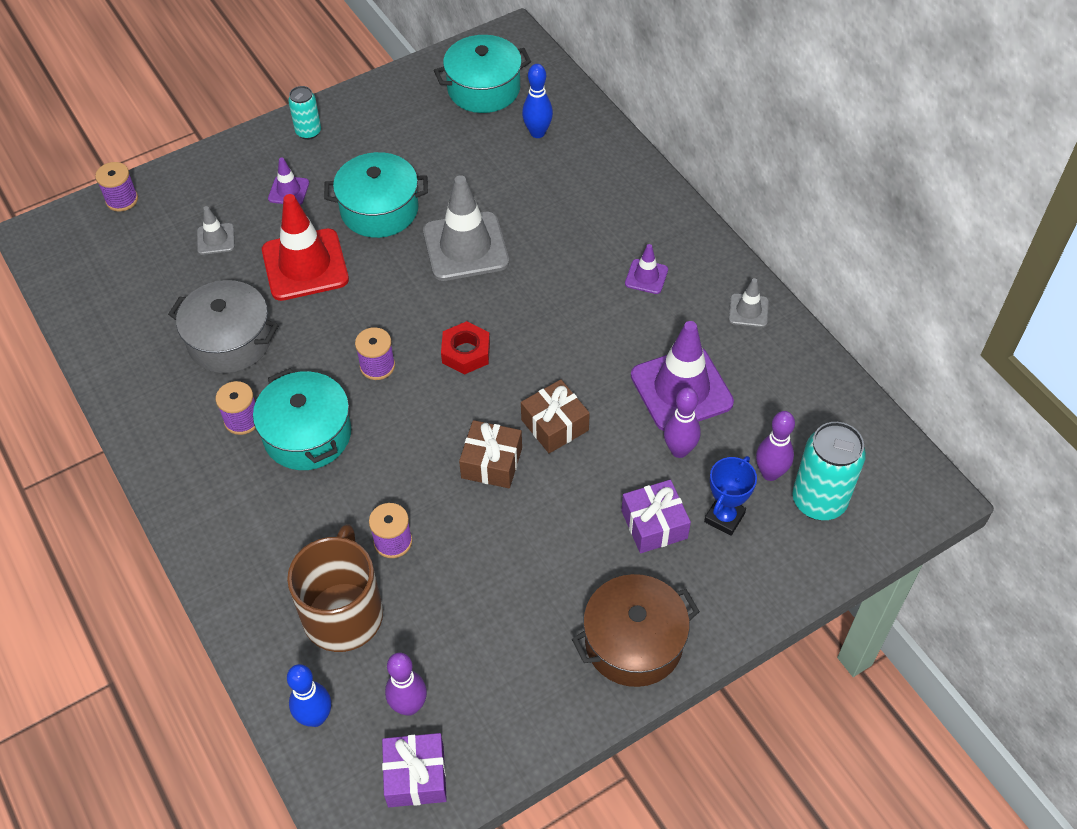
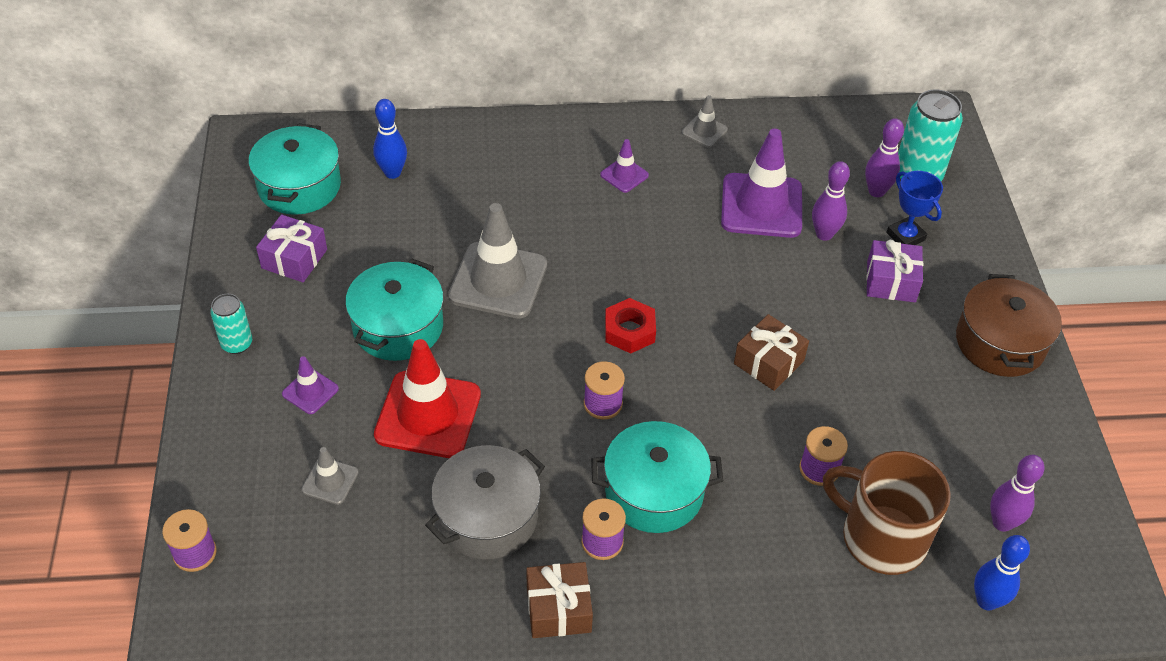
camera: 65 degrees left, 5 degrees down
(416, 776) = (1075, 544): purple gift -> purple gift (294, 259)
(554, 425) = (751, 302): brown gift -> brown gift (558, 609)

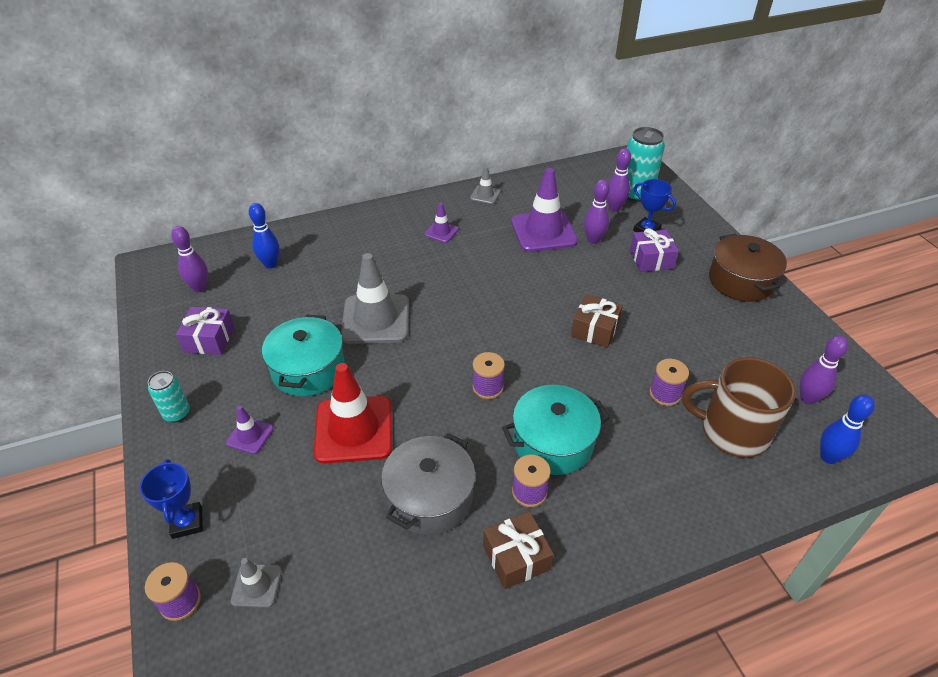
camera: 15 degrees left, 5 degrees down
(220, 472) = (187, 522): none -> blue trophy
(299, 186) = (199, 288): turquoise pot -> purple bowling pin
(330, 481) = (287, 504): grey traffic cone -> grey traffic cone (256, 585)
(629, 331) = (486, 331): red nut -> none

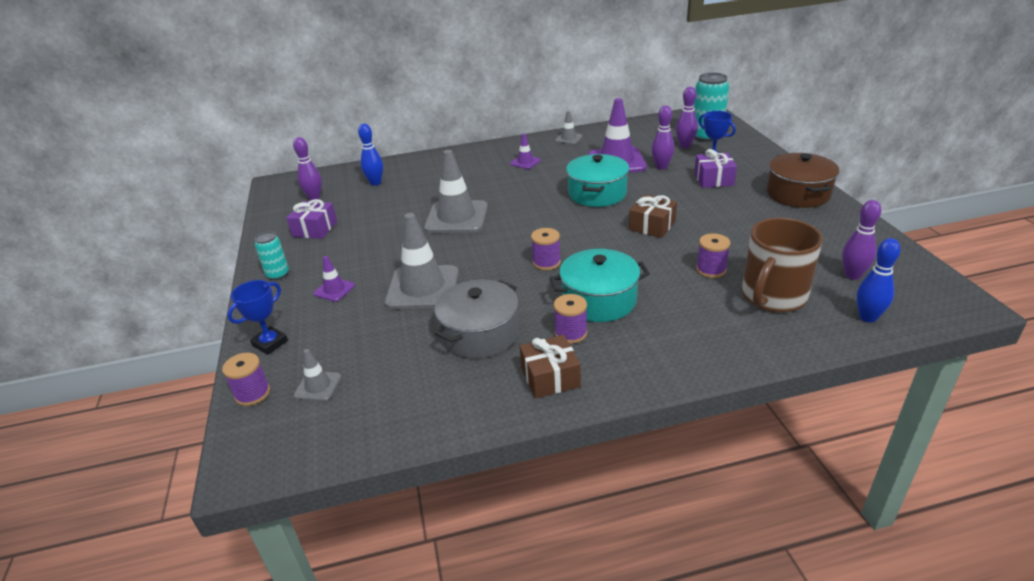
camera: 10 degrees right, 10 degrees down
(187, 522) = (270, 343): blue trophy -> blue trophy turned 45 degrees clockwise
(308, 369) = (392, 249): turquoise pot -> turquoise pot (597, 193)
(354, 429) = (423, 288): red traffic cone -> grey traffic cone
(732, 431) = (772, 296): brown mug -> brown mug turned 75 degrees counterclockwise

